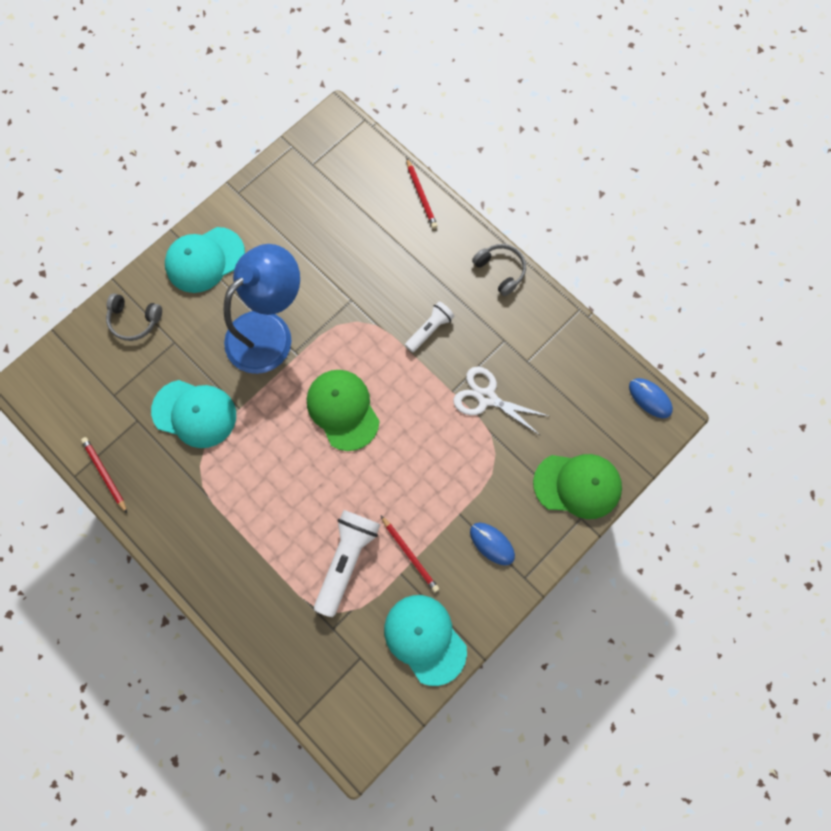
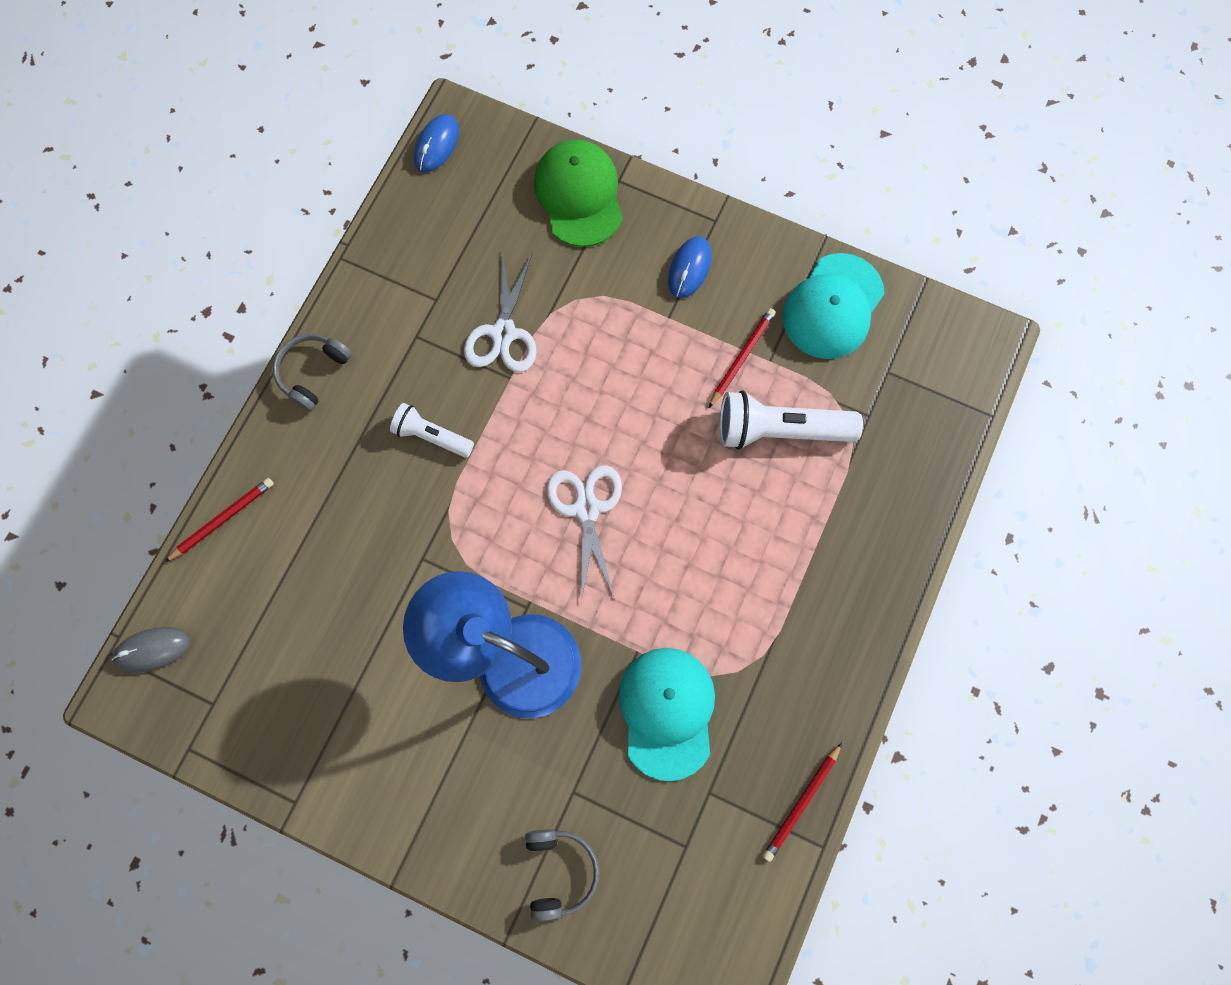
camera: 110 degrees left, 0 degrees up
(205, 260) = (426, 804): turquoise cap -> none
(343, 410) = (586, 509): green cap -> white scissors
(356, 141) = (152, 649): none -> grey mouse

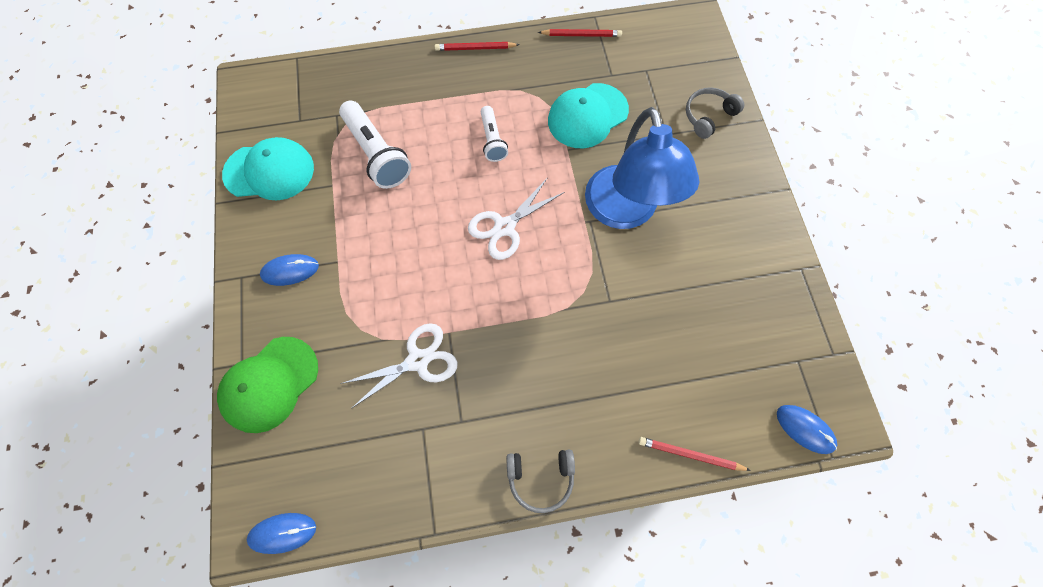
camera: 125 degrees left, 5 degrees down
(152, 649) = (805, 429): grey mouse -> blue mouse
(431, 436) = (526, 354): white flashlight -> white flashlight (492, 140)
(741, 357) = (340, 201): red pencil -> red pencil (475, 48)

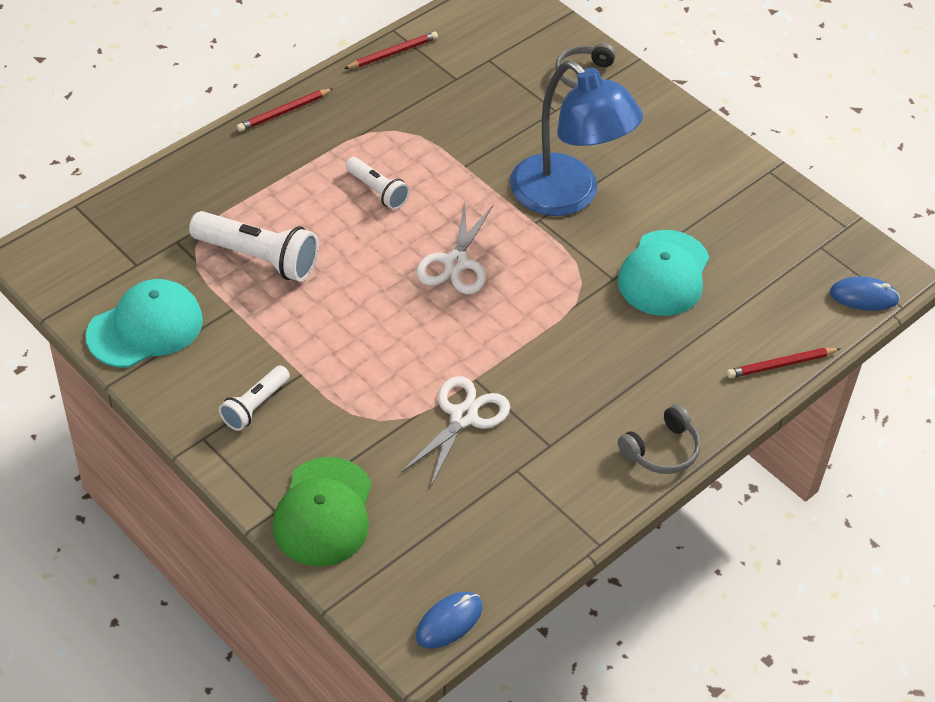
camera: 35 degrees left, 20 degrees down
(290, 271) = (255, 406): blue mouse -> white flashlight
(587, 116) = (461, 126): turquoise cap -> turquoise cap (664, 273)

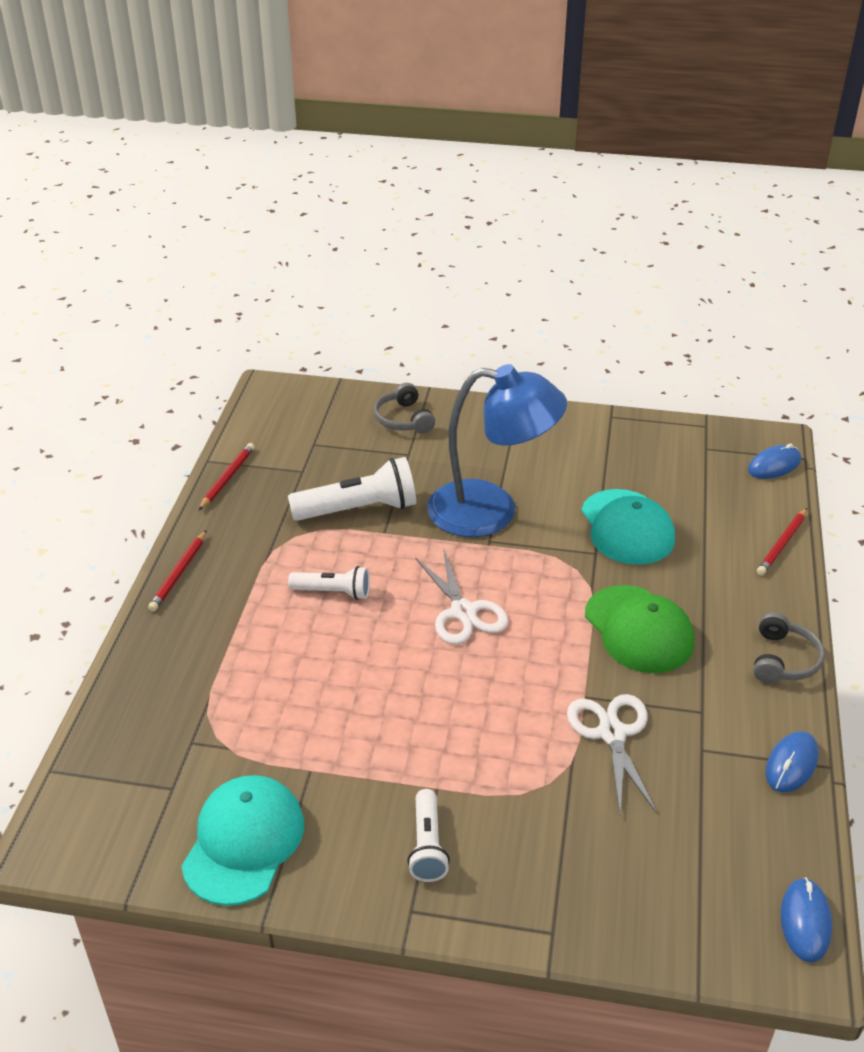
camera: 35 degrees left, 10 degrees down
(258, 257) = (287, 709): white flashlight -> white flashlight (358, 509)
(324, 512) = (595, 901): green cap -> green cap (639, 629)
(570, 523) = (791, 764): none -> blue mouse

